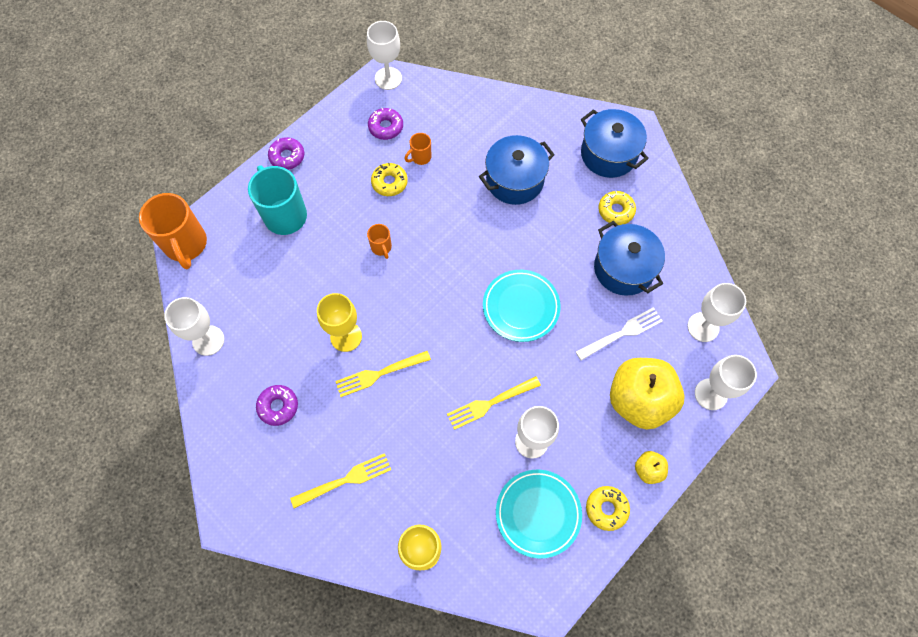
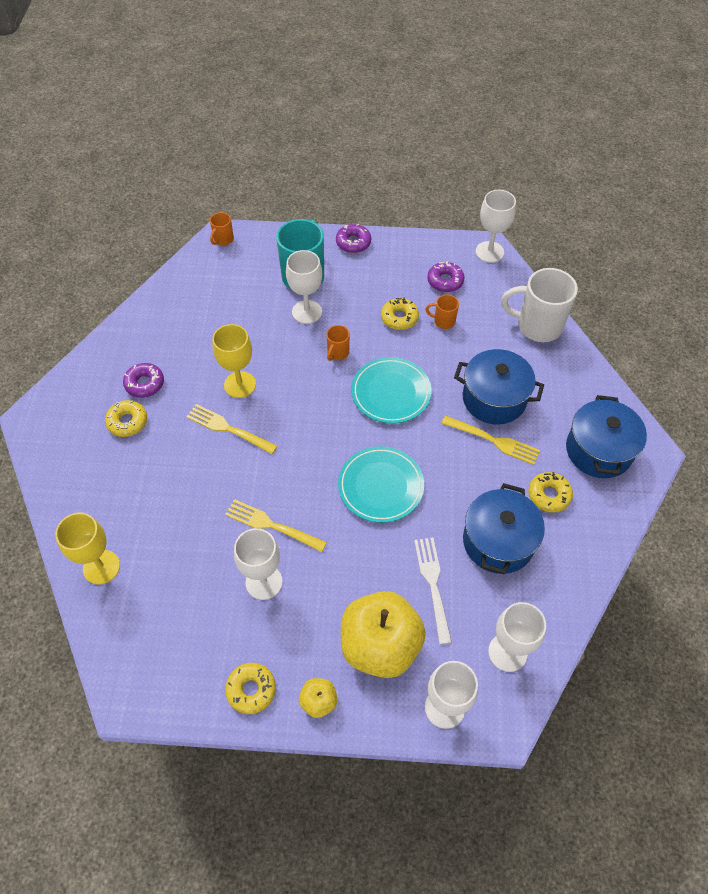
camera: 50 degrees right, 10 degrees down
(186, 245) = (223, 240): orange mug -> orange mug, size x0.48
(208, 340) = (160, 305): white goblet -> white goblet (307, 312)
(304, 444) = (127, 422): none -> yellow donut
(345, 480) = (120, 469): yellow fork -> yellow fork (493, 440)
(480, 105) = (537, 326): none -> white mug
(538, 513) = (202, 634): turquoise plate -> turquoise plate (391, 393)
(622, 333) = (433, 584): white fork -> white fork turned 120 degrees counterclockwise

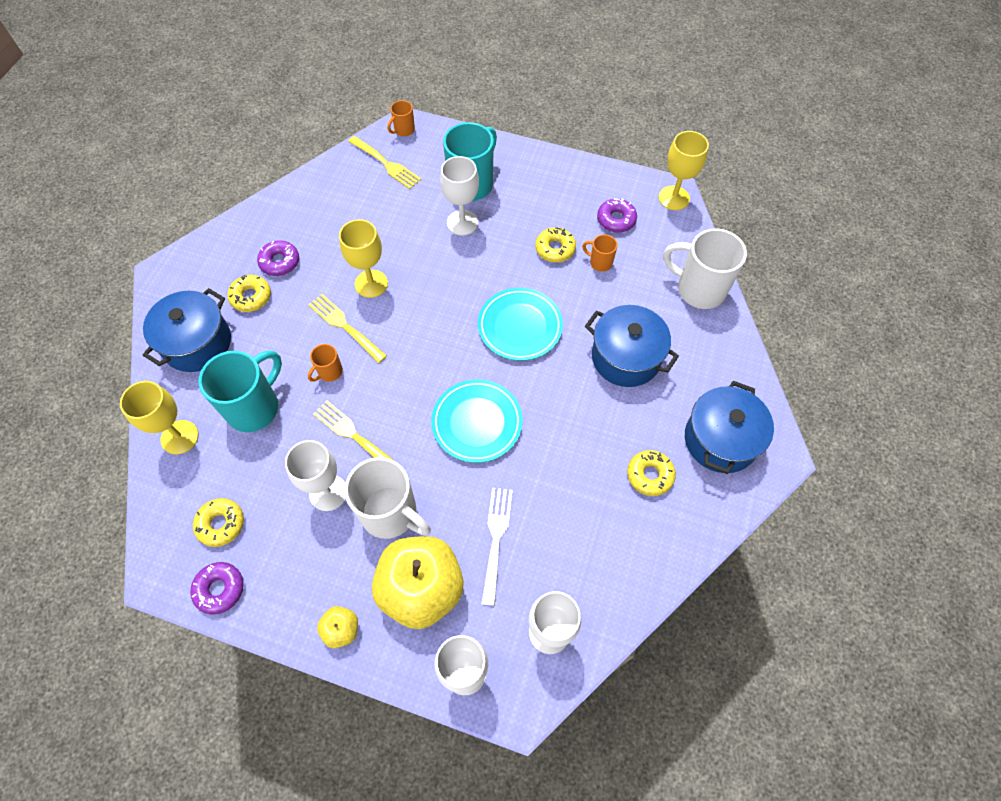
camera: 15 degrees right, 5 degrees up
(166, 522) = (255, 407): none -> turquoise mug
(251, 690) = (280, 599): yellow donut -> yellow donut (221, 524)
(329, 586) = (391, 514): none -> white mug
(337, 353) = (479, 272): orange mug -> orange mug (329, 372)
(353, 243) = (534, 159): purple donut -> purple donut (219, 589)
(489, 252) = (674, 198): white goblet -> yellow goblet
(493, 440) = (610, 402): yellow fork -> yellow fork (386, 164)
(498, 541) = (579, 511): blue pot -> blue pot (197, 343)

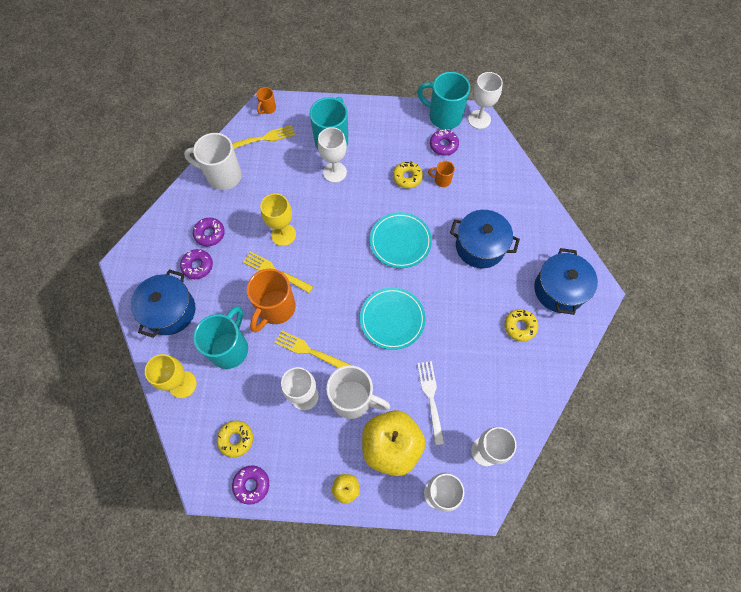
camera: 15 degrees left, 5 degrees up
(251, 297) = (198, 266): yellow donut -> purple donut
(329, 372) = (275, 309): orange mug -> orange mug, size x2.10
(386, 164) = (263, 138): yellow fork -> yellow fork turned 45 degrees counterclockwise
(627, 184) = (443, 116): none -> turquoise mug
(674, 198) = (479, 119): yellow goblet -> white goblet
(698, 289) = (515, 184): white mug -> white mug (222, 176)

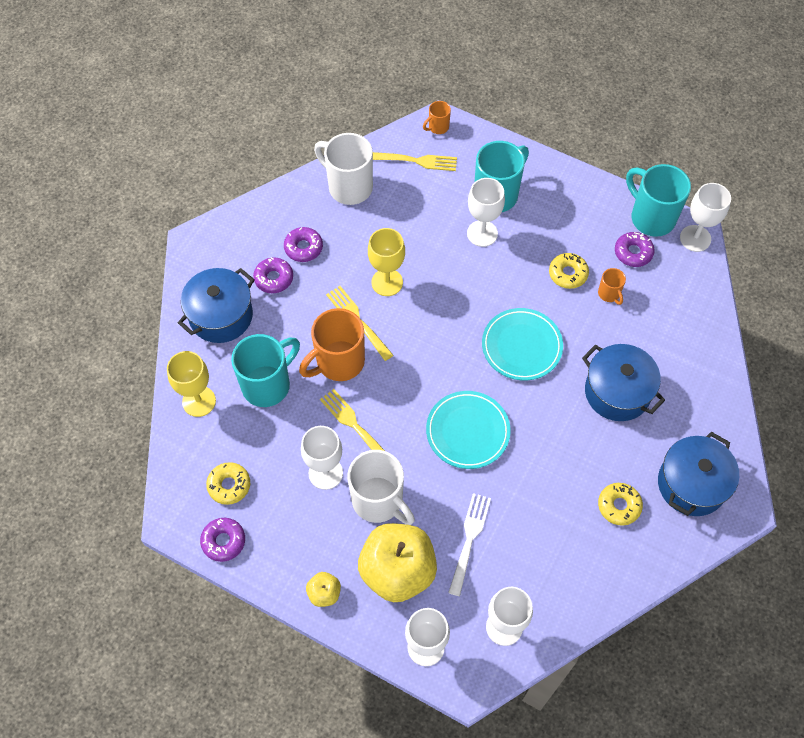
camera: 25 degrees right, 5 degrees down
(441, 180) = (609, 294): orange mug -> orange mug turned 150 degrees counterclockwise

